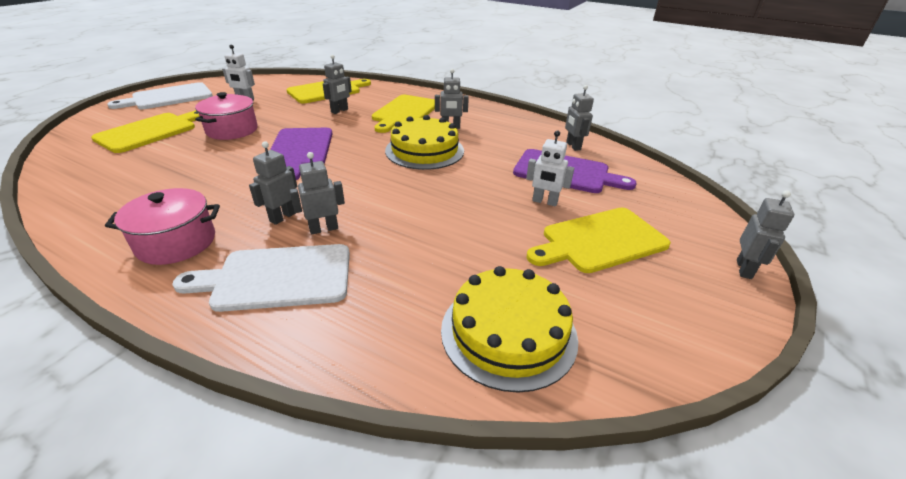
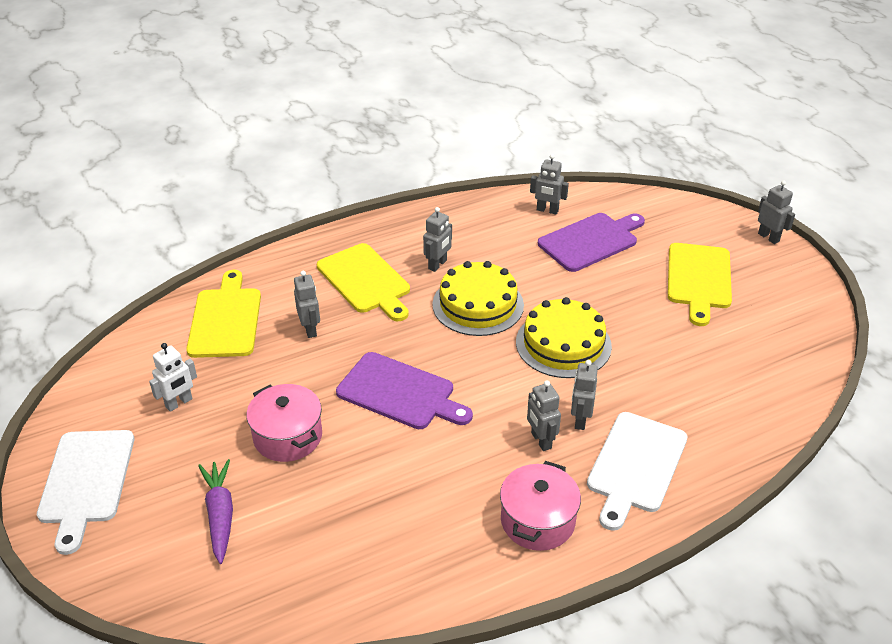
camera: 55 degrees left, 5 degrees up
(150, 131) = (220, 515): yellow cutting board -> purple carrot
(508, 332) = (765, 371): yellow cake -> yellow cake (563, 344)
(544, 202) = (628, 277): white robot -> none

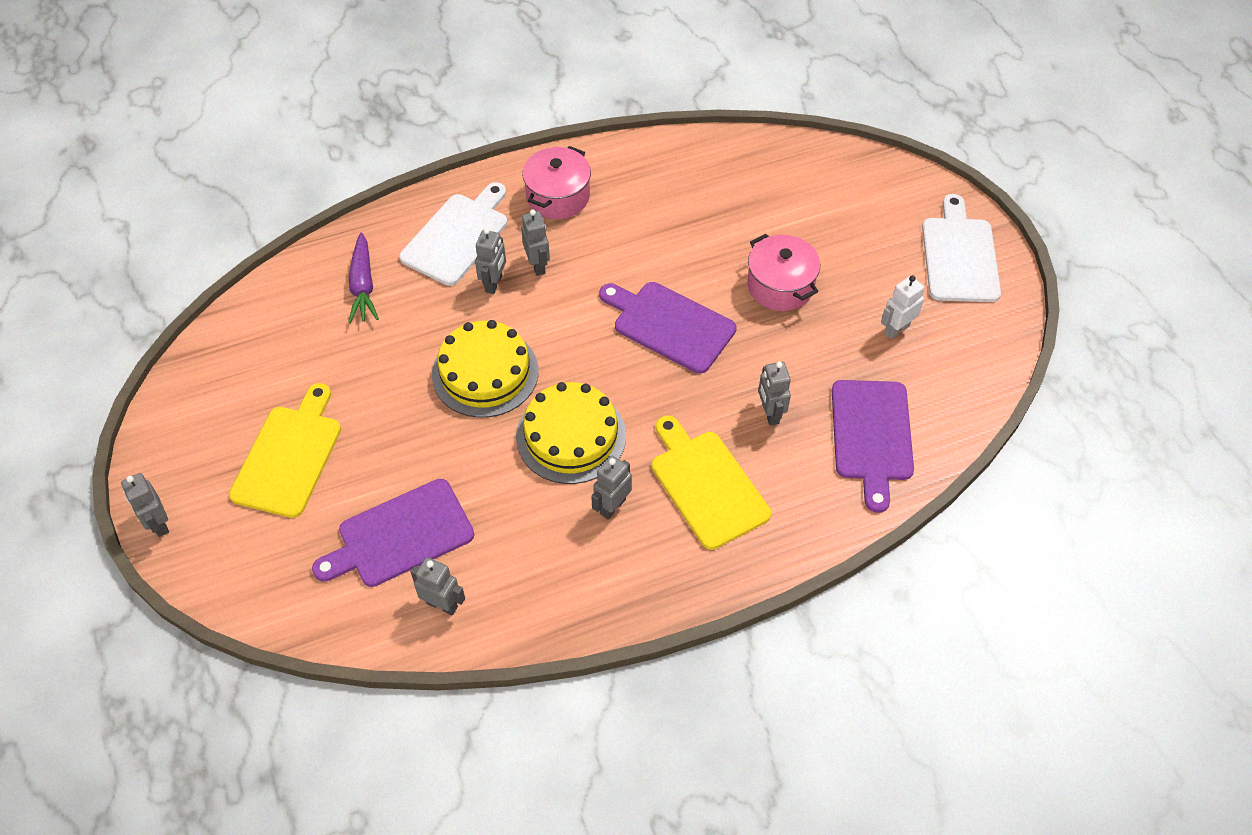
camera: 175 degrees left, 15 degrees up
(220, 515) = (830, 219): purple carrot -> purple carrot (363, 285)
(225, 319) = (872, 435): yellow cutting board -> purple cutting board

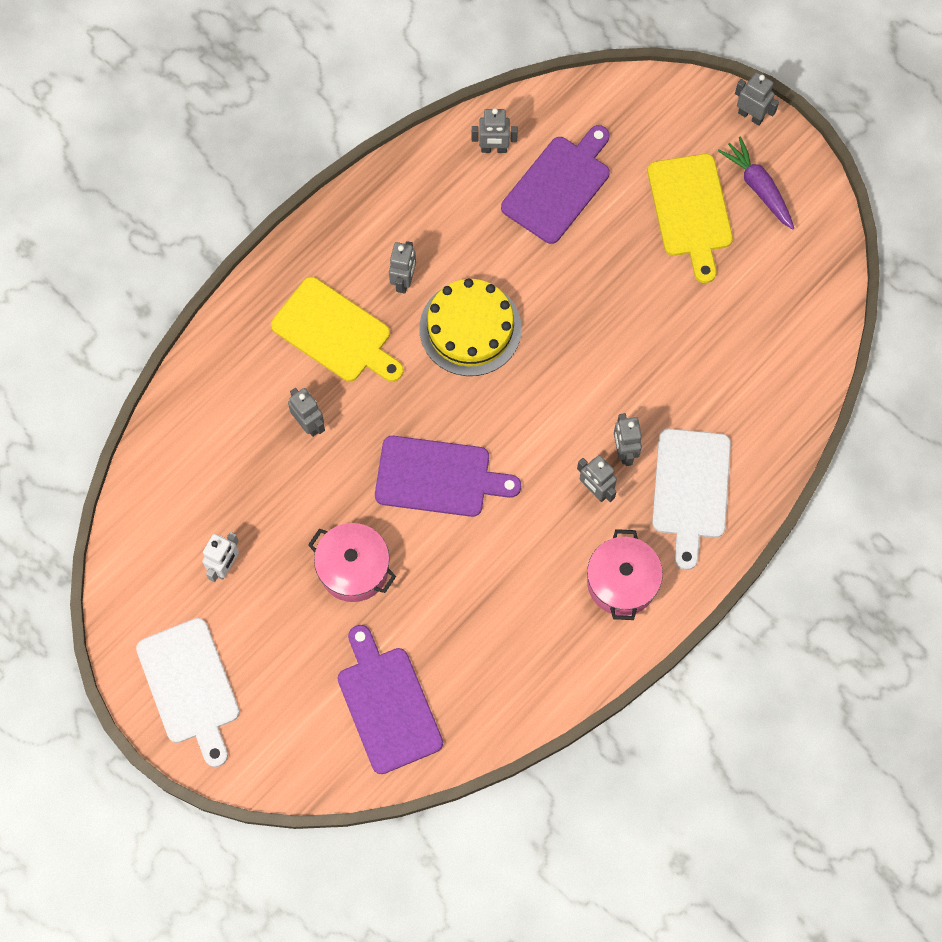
camera: 155 degrees right, 15 degrees up
(363, 285) = (742, 395): purple carrot -> purple carrot (758, 187)
(485, 372) = (577, 355): yellow cake -> none
(872, 435) = (212, 440): purple cutting board -> purple cutting board (387, 705)

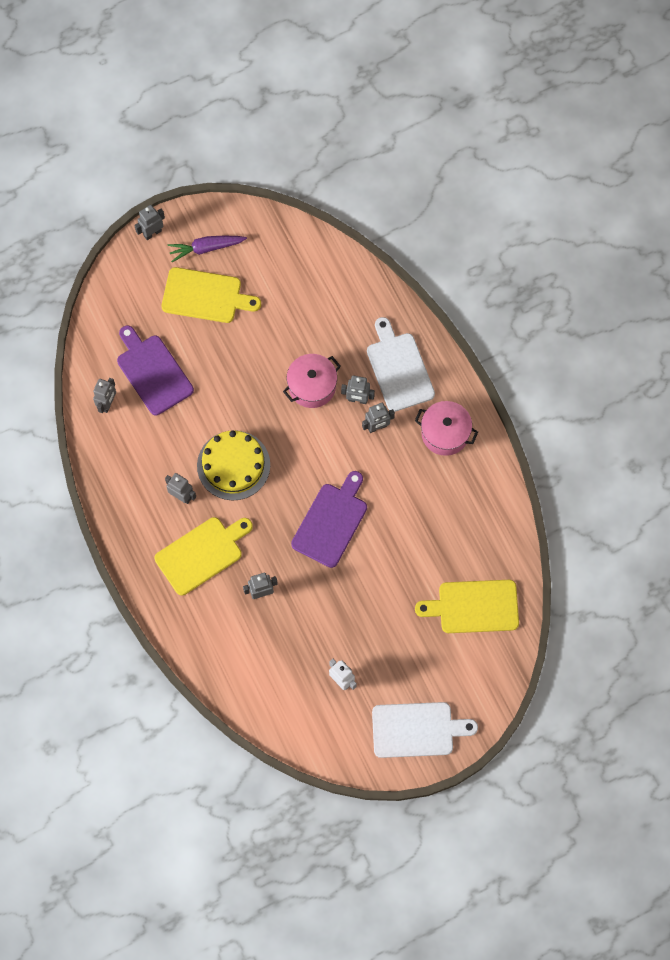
camera: 70 degrees left, 0 degrees up
(354, 568) = (374, 597): pink pot -> pink pot (312, 386)
(387, 705) = (474, 607): purple cutting board -> yellow cutting board
(691, 489) = (399, 369): white cutting board -> white cutting board turned 135 degrees counterclockwise

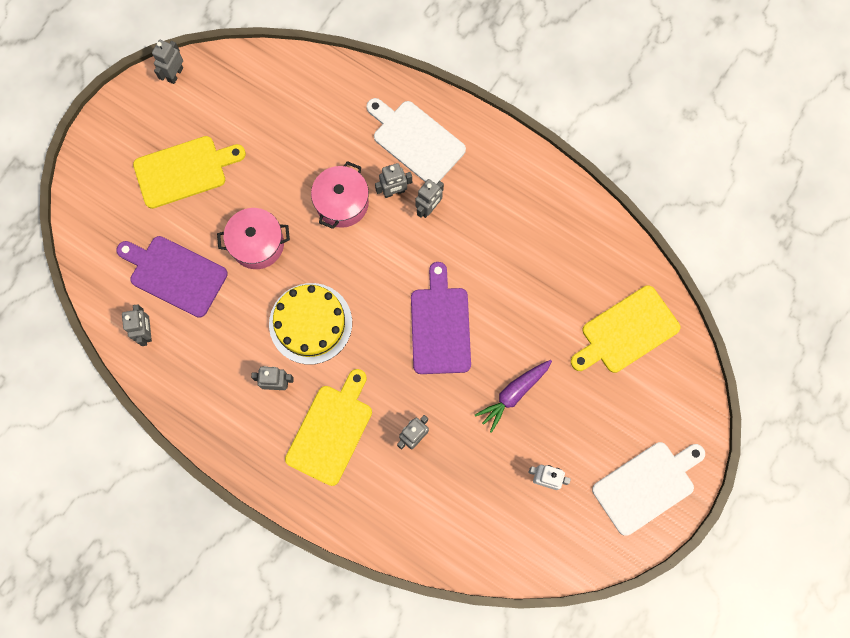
camera: 30 degrees left, 5 degrees up
(152, 233) = (94, 137): grey robot -> grey robot (175, 74)
(206, 248) = (158, 124): purple carrot -> purple carrot (513, 394)
(445, 433) = (497, 179): pink pot -> pink pot (257, 244)

